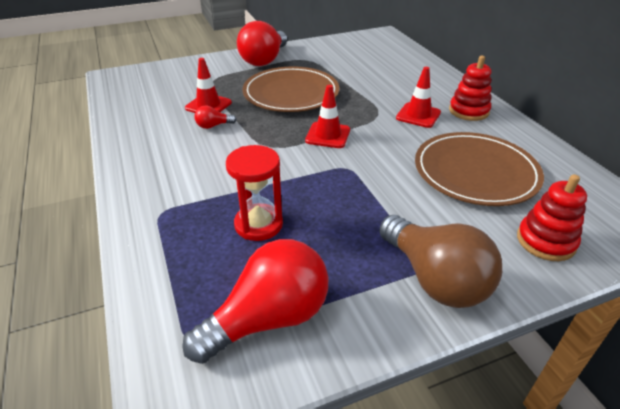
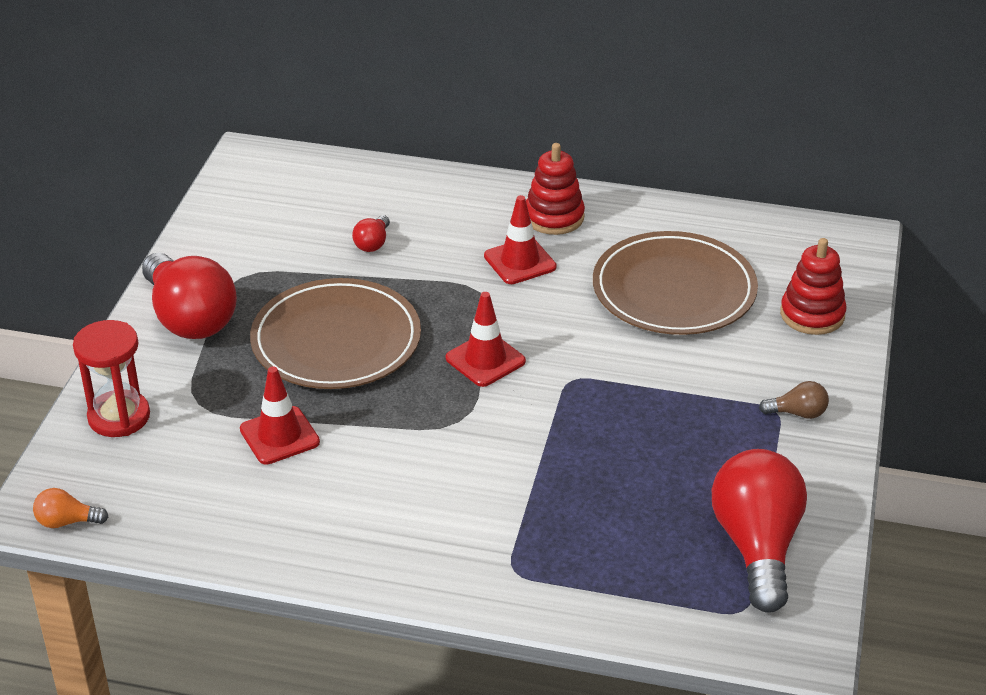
camera: 55 degrees left, 0 degrees up
(110, 83) = (67, 522): none -> orange light bulb
(213, 126) = (348, 453): red light bulb -> red light bulb (373, 243)
(258, 224) = (611, 497): red hourglass -> red hourglass (119, 417)
(435, 279) = (797, 413): brown light bulb -> brown light bulb, size x0.43

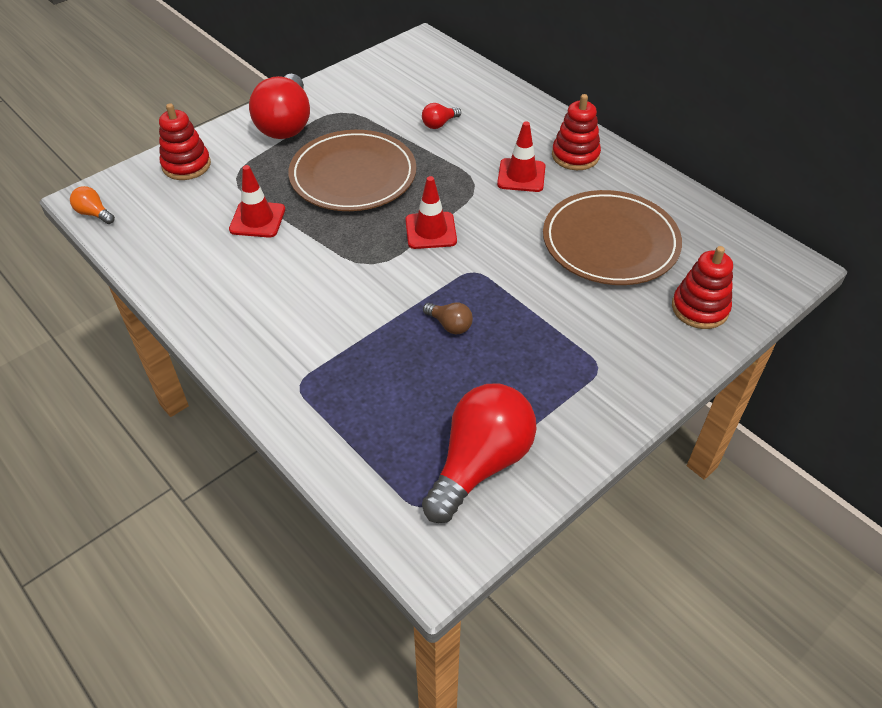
camera: 35 degrees right, 10 degrees up
(119, 417) = (186, 165): red hourglass -> red stacking toy
(797, 413) = (613, 378): brown light bulb -> brown light bulb (450, 325)

